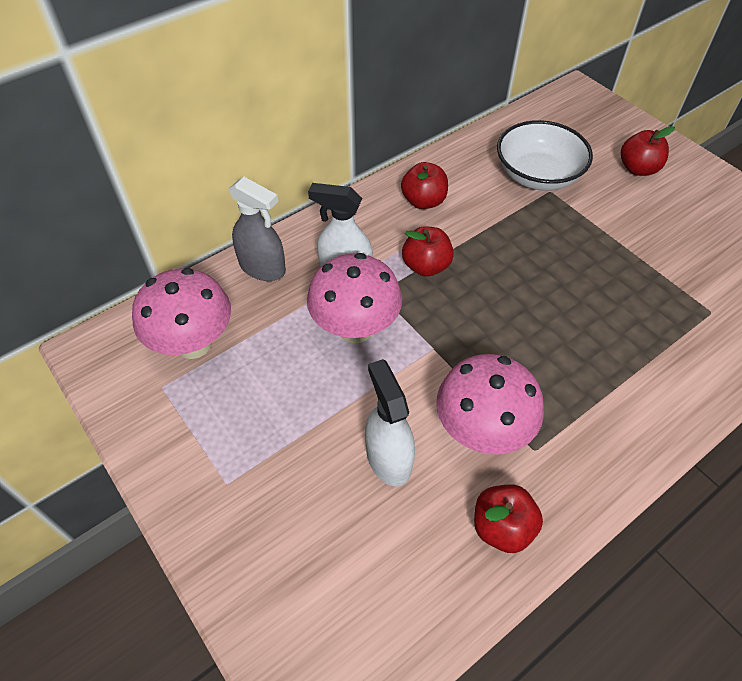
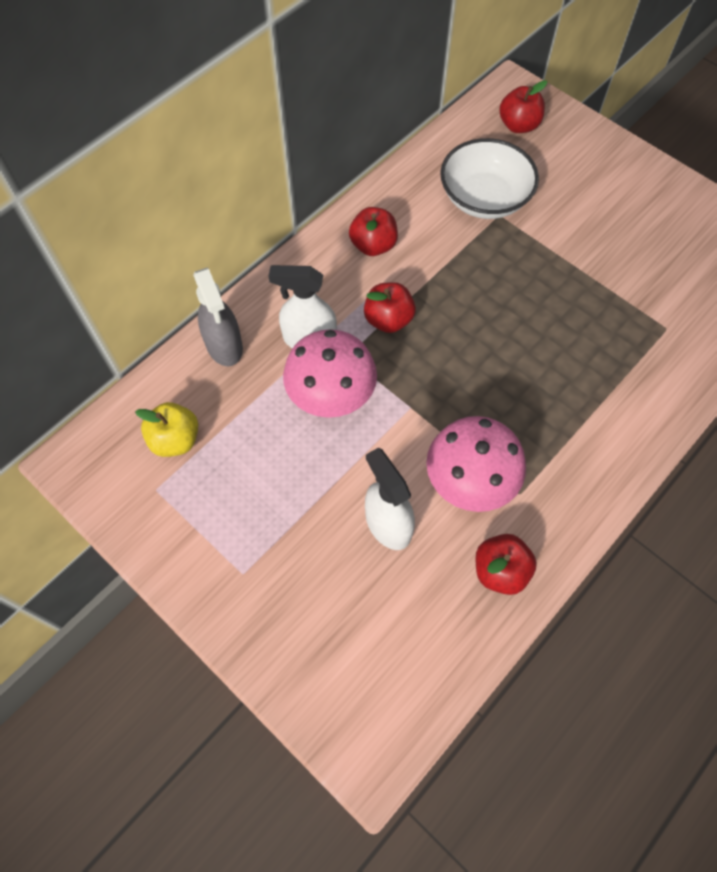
camera: 10 degrees left, 10 degrees up
(194, 344) = (175, 440): pink mushroom -> yellow apple
(262, 268) = (224, 346): grey spray bottle -> grey spray bottle turned 45 degrees clockwise
(638, 169) = (584, 176): red apple -> red apple (518, 125)

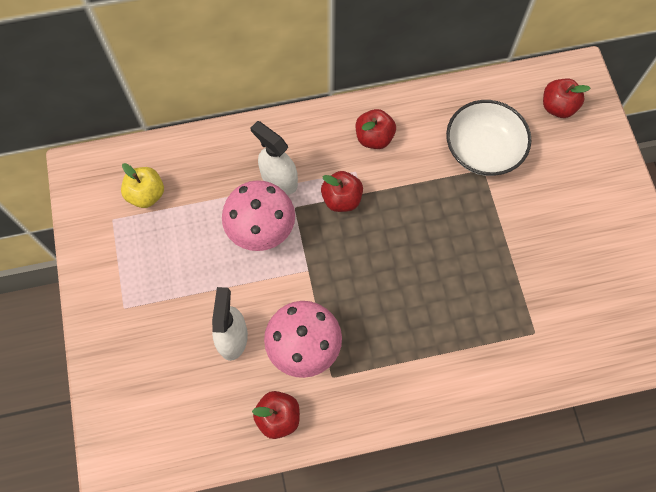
camera: 35 degrees right, 5 degrees up
(224, 346) = (221, 149): grey spray bottle -> none

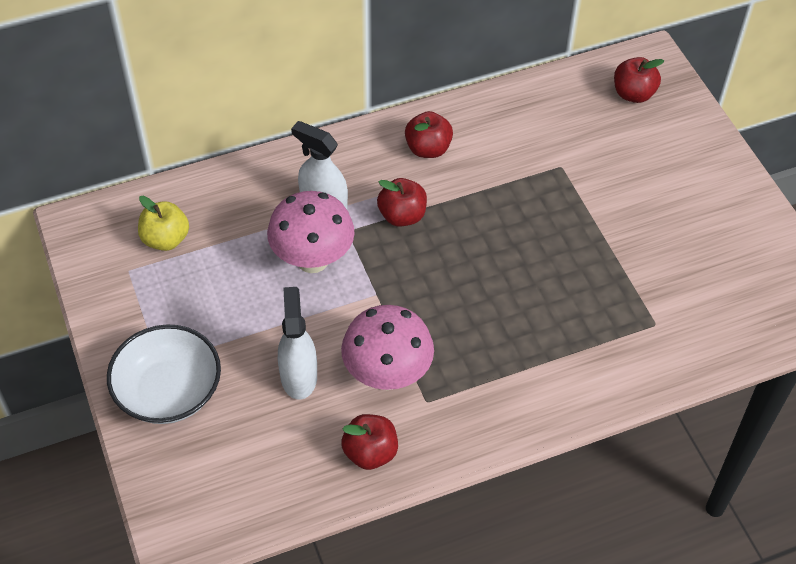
camera: 10 degrees left, 15 degrees down
(483, 150) = (557, 146): white bowl -> white bowl (168, 391)

